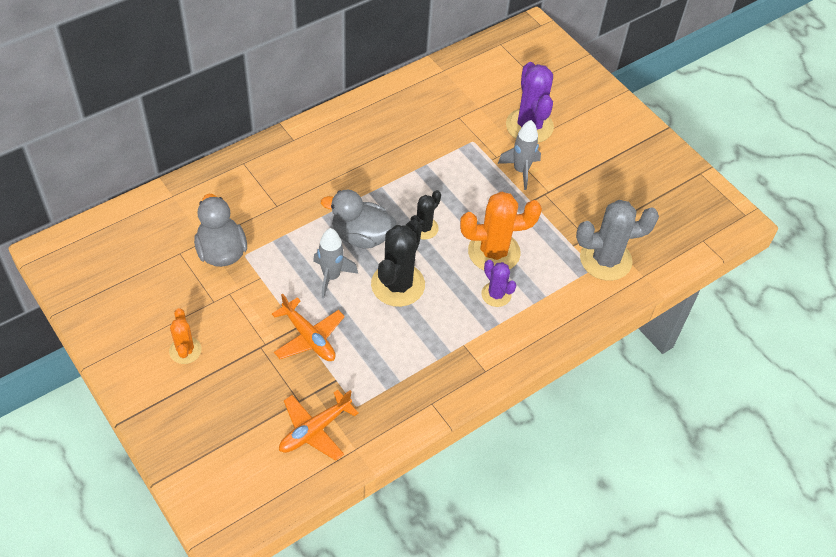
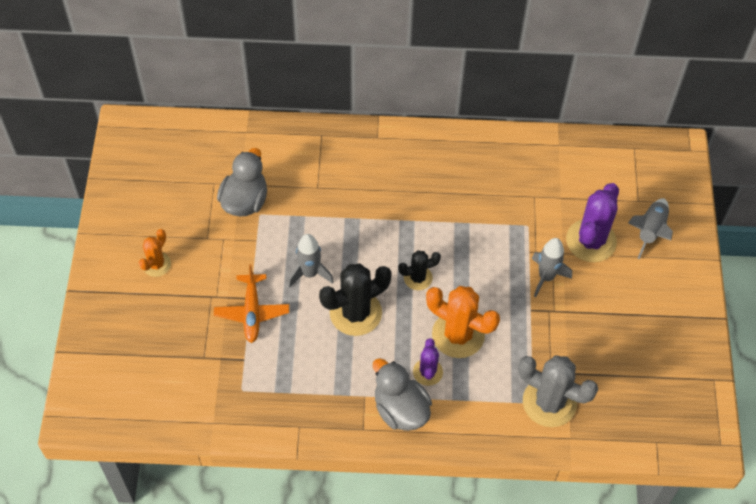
camera: 40 degrees right, 5 degrees up
(314, 430) = (196, 388): orange plane -> none
(361, 236) = (361, 254): grey duck -> grey duck (400, 409)
(564, 96) = (650, 231): none -> grey rocket

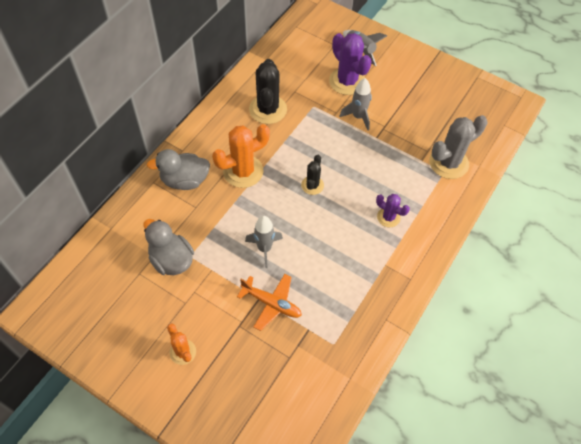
camera: 60 degrees left, 0 degrees up
(355, 313) = (316, 236): black cactus -> black cactus (268, 109)
(400, 409) = (408, 248): grey duck -> grey duck (185, 180)
(458, 335) = (370, 185): orange cactus -> orange cactus (243, 171)

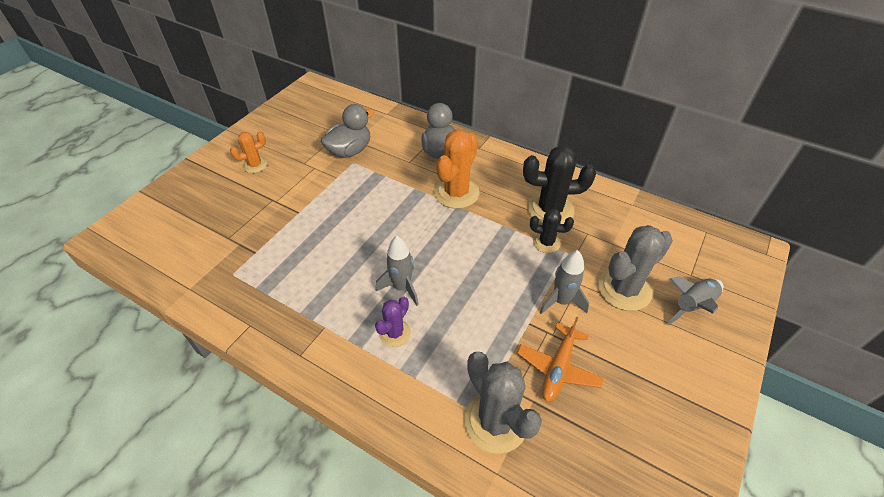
camera: 90 degrees right, 10 degrees down
(243, 171) = (456, 193): orange cactus -> orange cactus turned 60 degrees clockwise
(264, 248) = (357, 214): grey rocket -> grey rocket (402, 287)
(272, 303) = (291, 222): orange plane -> orange plane (558, 368)
(312, 185) = (441, 253): black cactus -> black cactus (546, 242)
(347, 81) = (624, 289): purple cactus -> grey cactus

